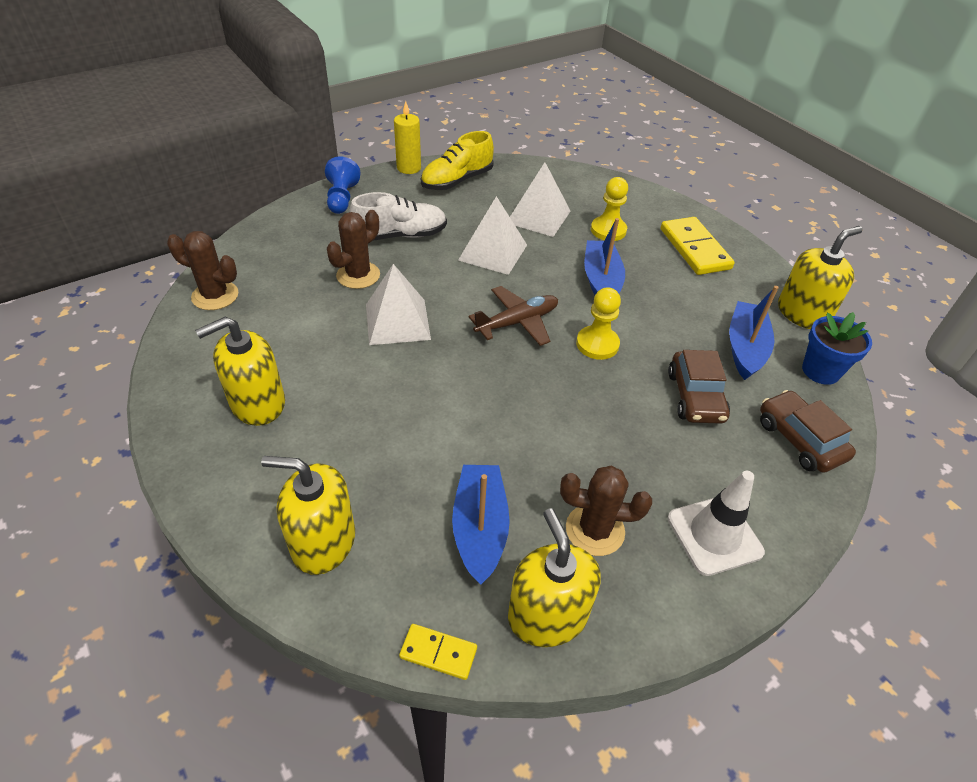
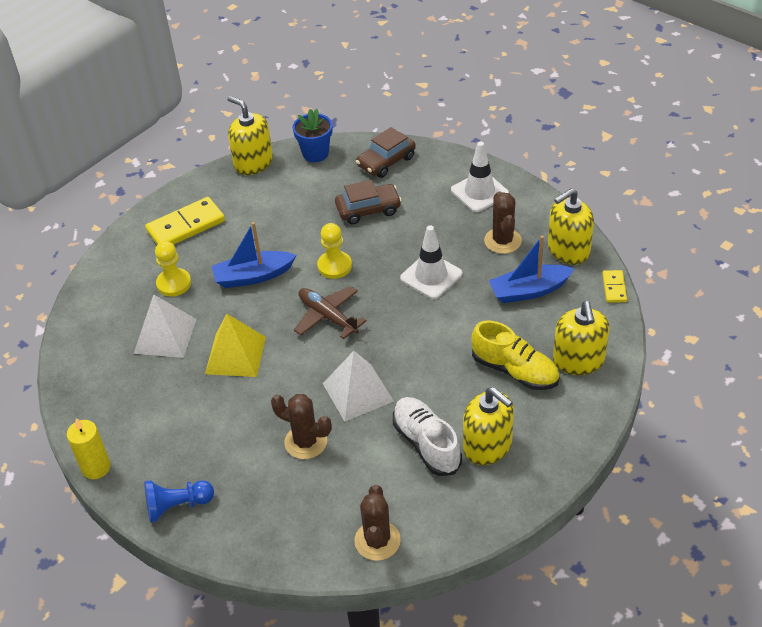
camera: 100 degrees left, 0 degrees up
(400, 235) = (231, 432): white shoe -> white shoe (426, 444)
(457, 181) = (113, 416): yellow shoe -> yellow shoe (515, 370)
(493, 252) = (235, 355): white pyramid -> yellow pyramid
(549, 427) = (431, 276): none -> white traffic cone
(745, 348) = (306, 189): blue boat -> none

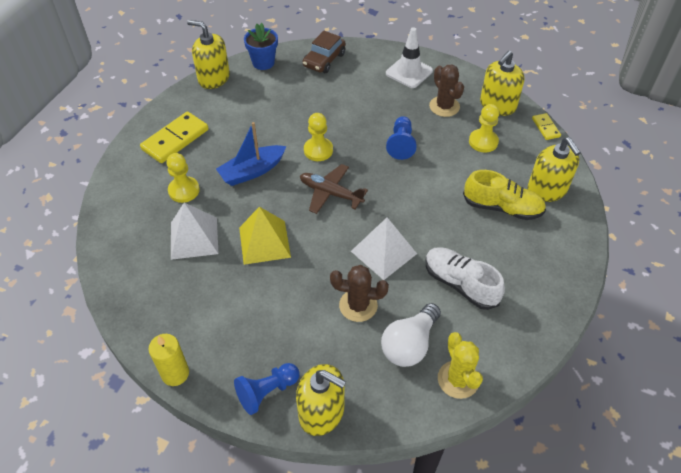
camera: 20 degrees left, 5 degrees up
(342, 494) = (409, 344): none -> white light bulb
(368, 209) = (326, 100): brown car -> none
(377, 541) = (458, 379): brown cactus -> yellow cactus
(431, 276) = (401, 144): white traffic cone -> blue pawn
(487, 446) = (510, 275): yellow soap dispenser -> yellow soap dispenser (321, 412)
(529, 291) = (483, 142): blue boat -> yellow pawn

